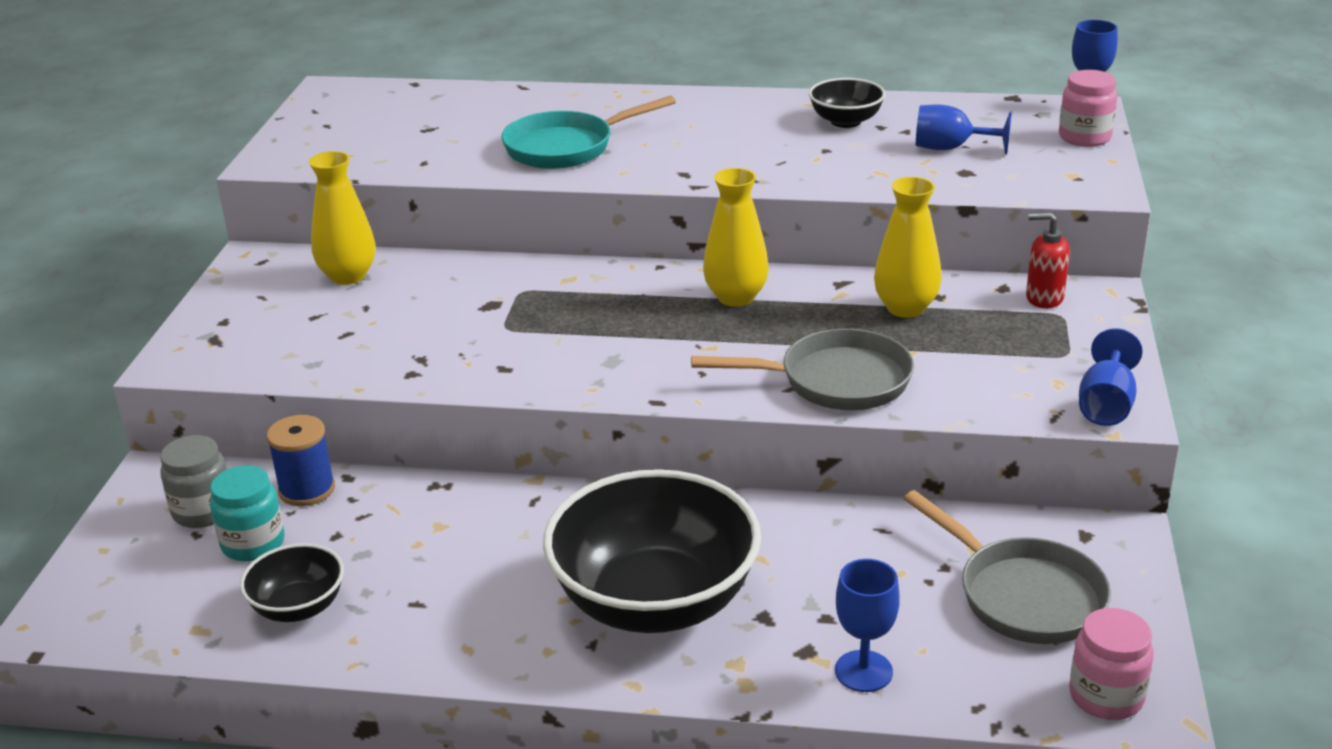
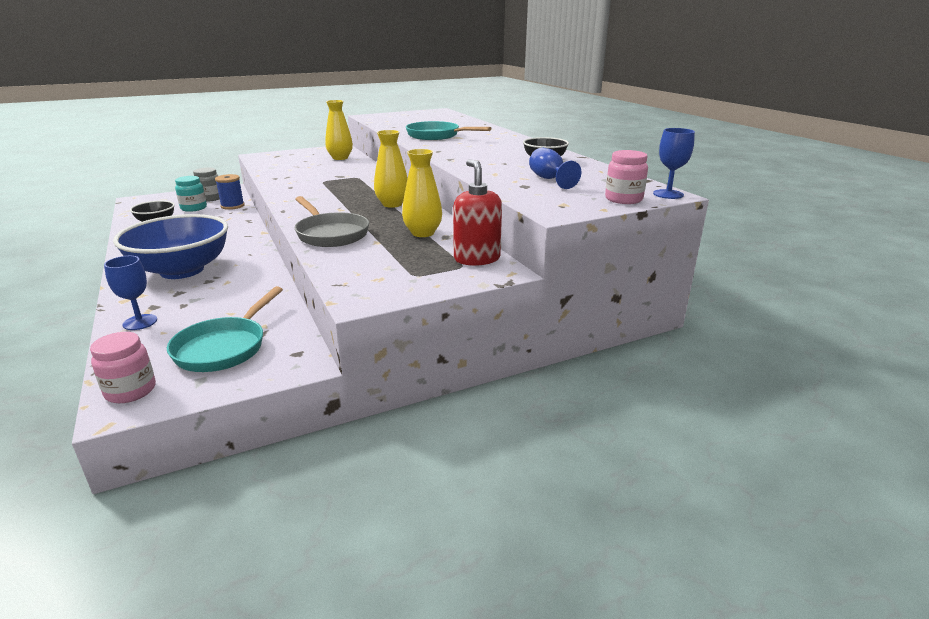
camera: 55 degrees right, 5 degrees down
(654, 602) = (182, 270): black bowl -> blue bowl
(1023, 595) = (224, 347): grey pan -> turquoise pan
(1044, 298) = (476, 259): red soap dispenser -> red soap dispenser, size x1.53
(1106, 405) = (364, 294): blue goblet -> none

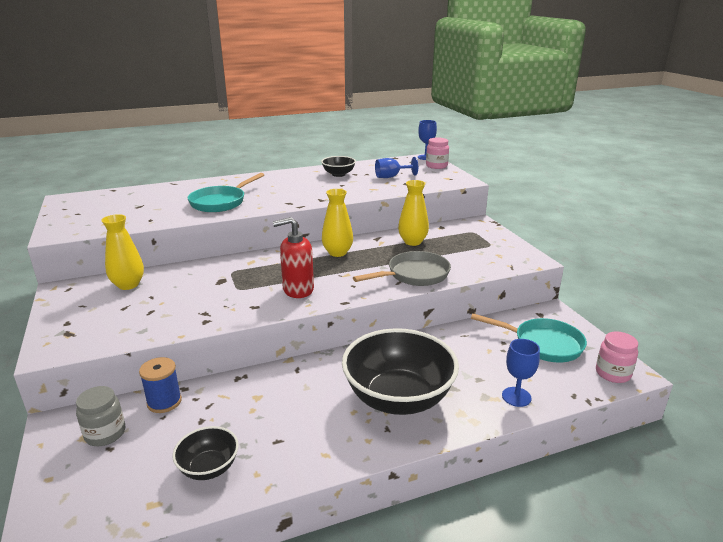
camera: 85 degrees left, 0 degrees up
(182, 270) = (398, 398): blue bowl -> black bowl
(194, 208) = (152, 441): turquoise jar -> none
(476, 259) = (460, 227): red soap dispenser -> red soap dispenser (298, 290)

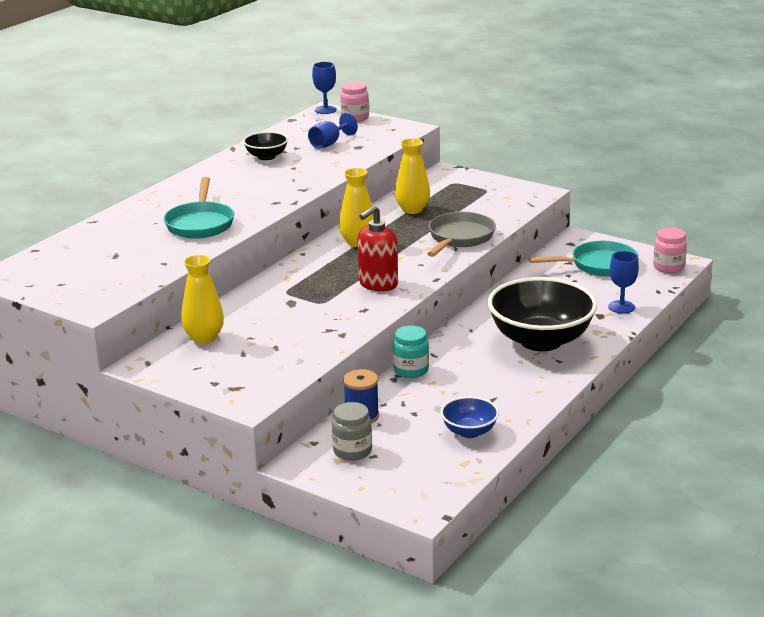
camera: 35 degrees left, 0 degrees up
(209, 467) = (469, 431): black bowl -> blue bowl
(260, 376) = (411, 370): none -> turquoise jar

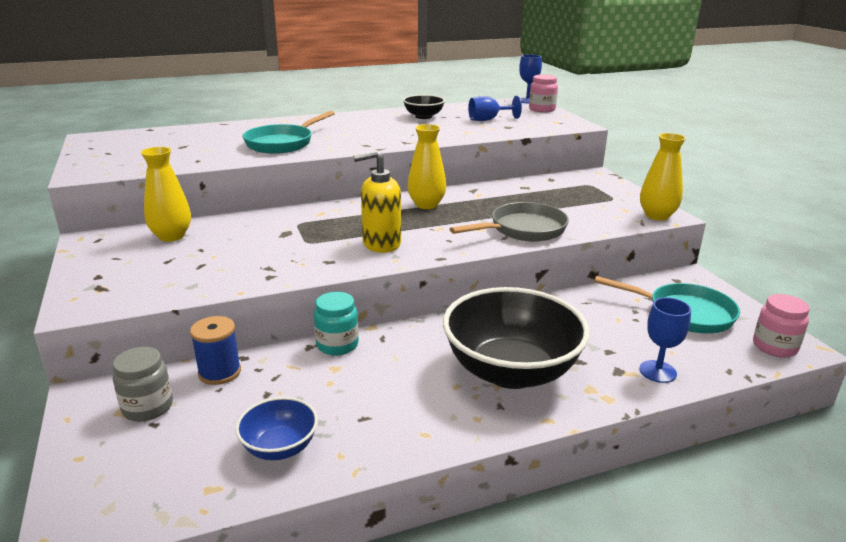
camera: 35 degrees right, 0 degrees up
(378, 284) = (381, 244): red soap dispenser -> yellow soap dispenser
(412, 210) = (517, 194): yellow vase -> yellow vase (657, 216)

